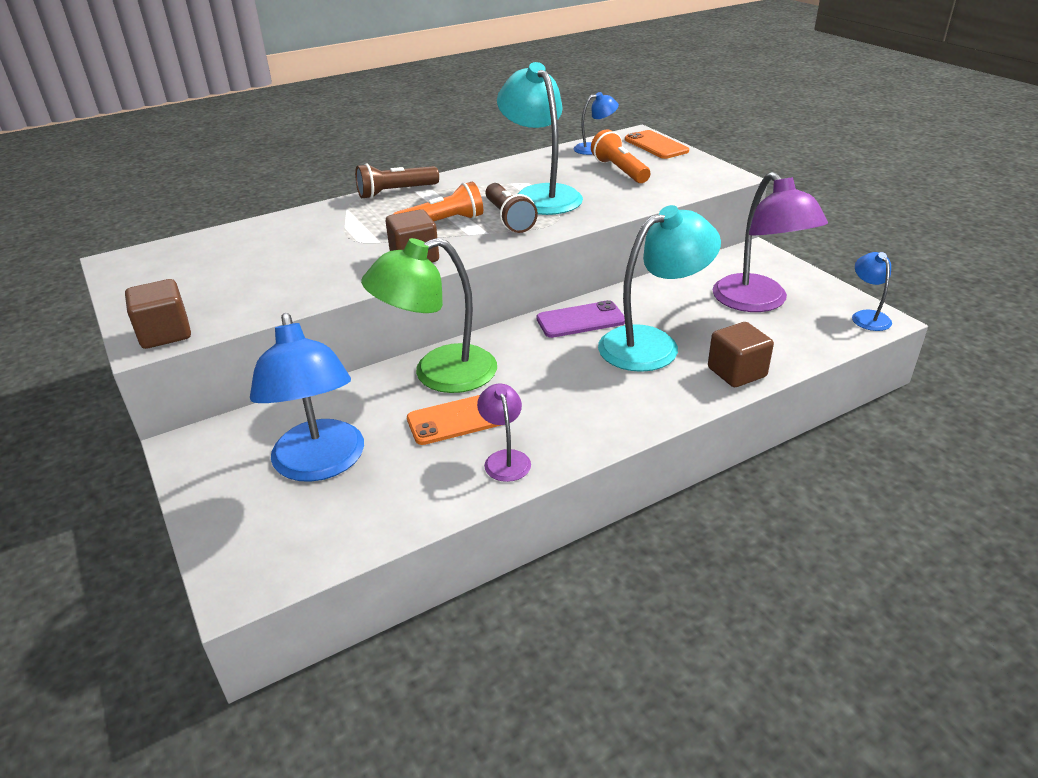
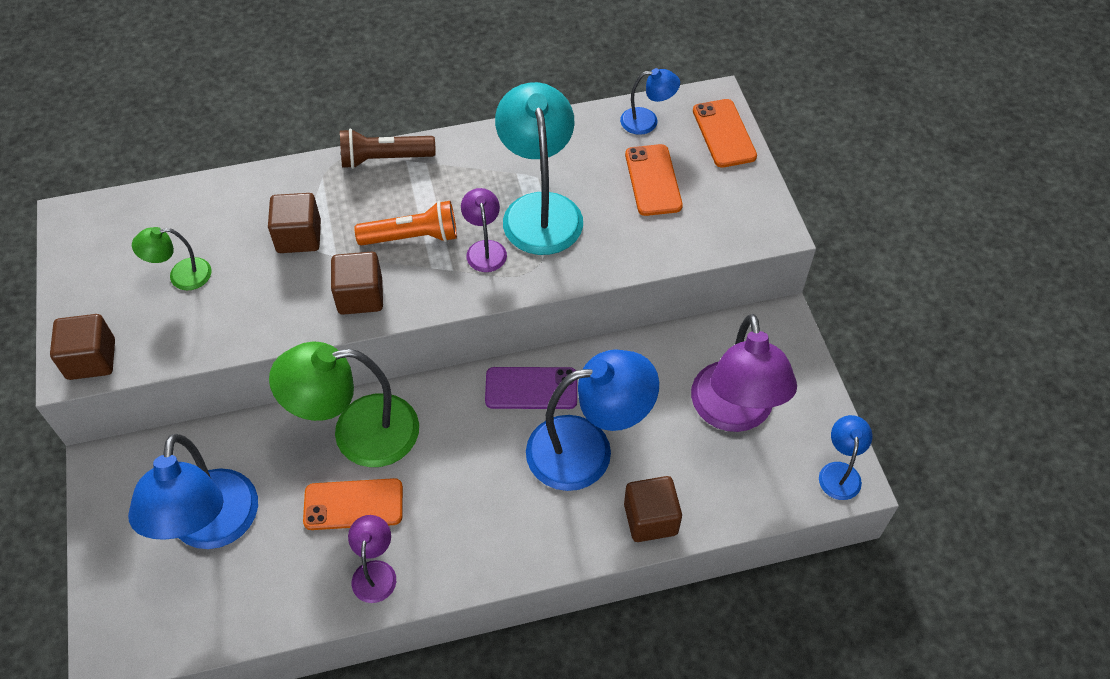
camera: 15 degrees right, 20 degrees up
(239, 274) = (181, 276): none -> green lamp
(341, 238) = (299, 237): none -> brown cube
(508, 219) = (485, 249): brown flashlight -> purple lamp
(620, 170) = (653, 180): orange flashlight -> orange phone
(652, 344) = (587, 449): turquoise lamp -> blue lamp

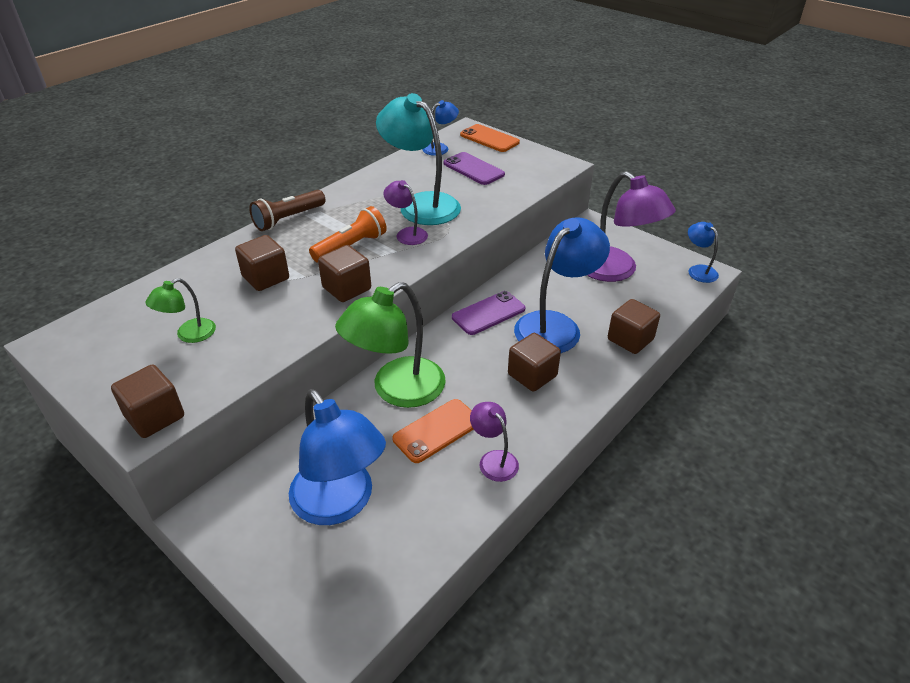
camera: 35 degrees left, 15 degrees down
(501, 498) = (532, 375): none -> brown cube
(653, 180) = (473, 169): orange phone -> purple phone

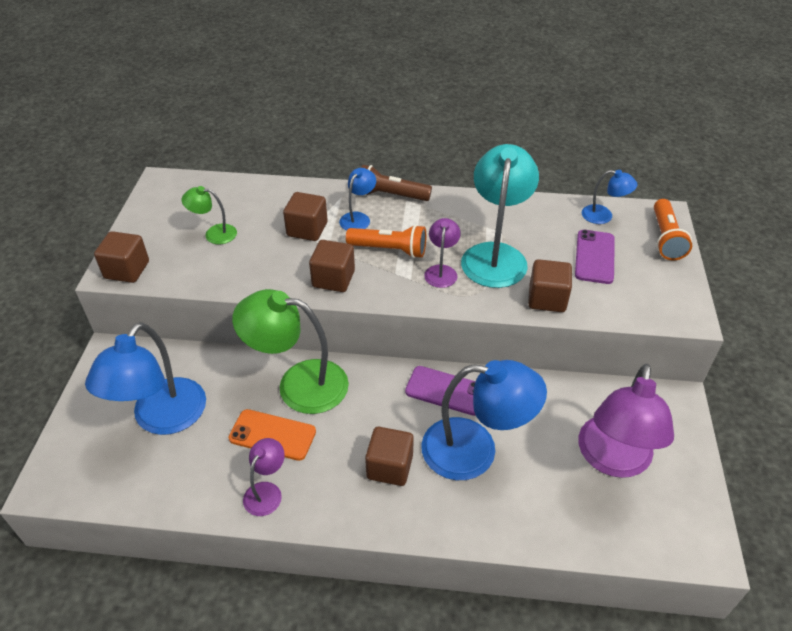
camera: 55 degrees right, 5 degrees up
(489, 139) = (665, 238): orange phone -> orange flashlight
(630, 339) = (510, 524): brown cube -> brown cube (547, 299)
(698, 270) = (698, 540): blue lamp -> blue lamp (358, 218)

